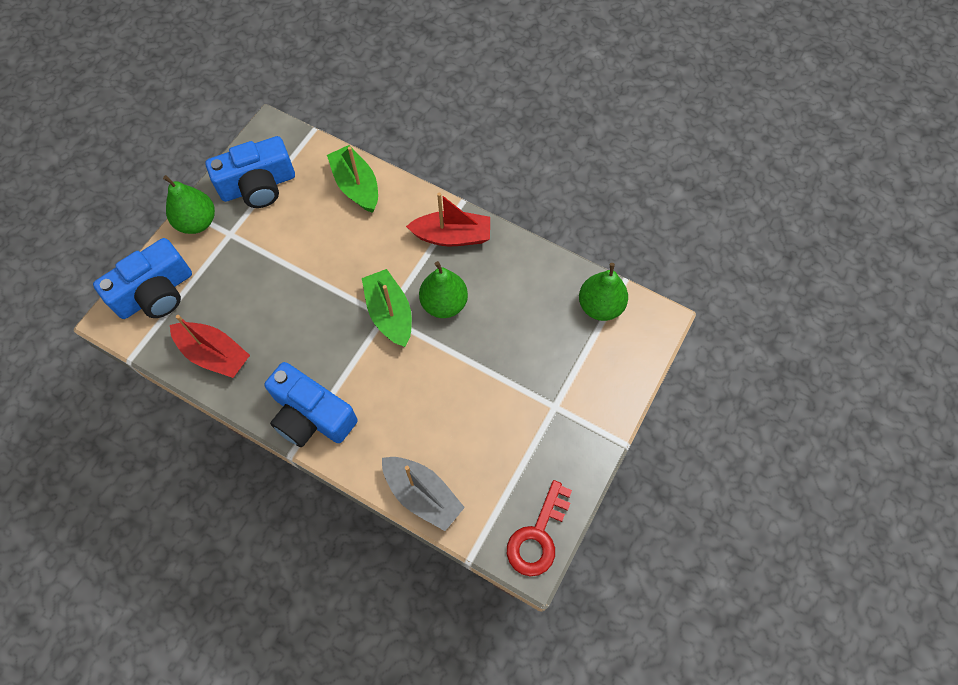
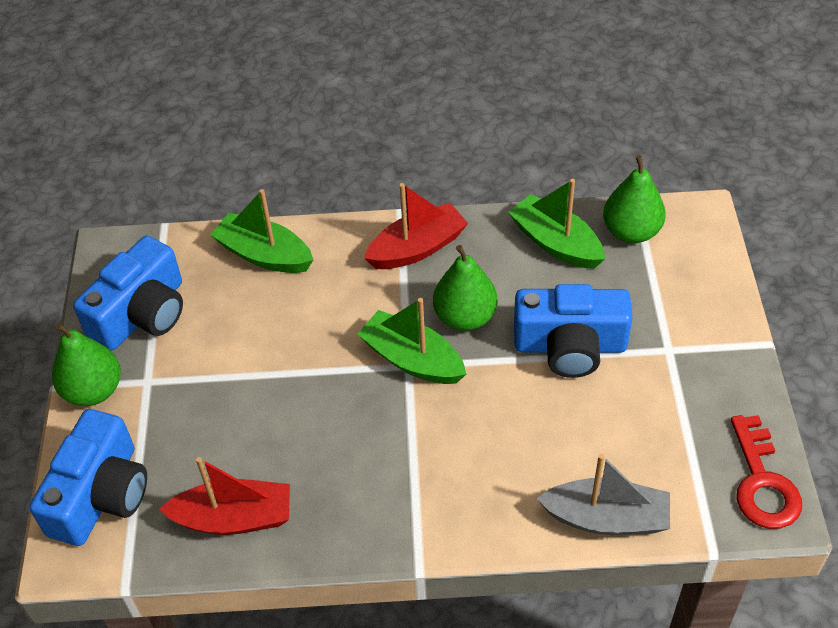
camera: 30 degrees left, 15 degrees down
(311, 415) = (410, 514): blue camera -> blue camera (570, 346)
(543, 285) = (556, 243): none -> green boat

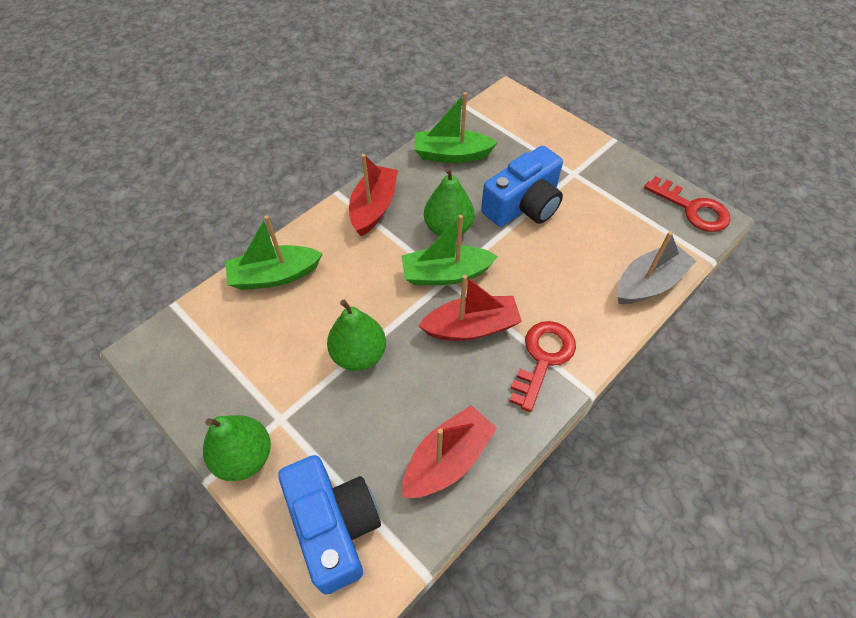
camera: 45 degrees left, 5 degrees up
(142, 313) = (224, 375): blue camera -> none
(380, 425) = (471, 327): none -> red boat
(411, 503) = (543, 358): none -> red key
(631, 232) = (484, 124): green pear -> green pear (359, 354)

